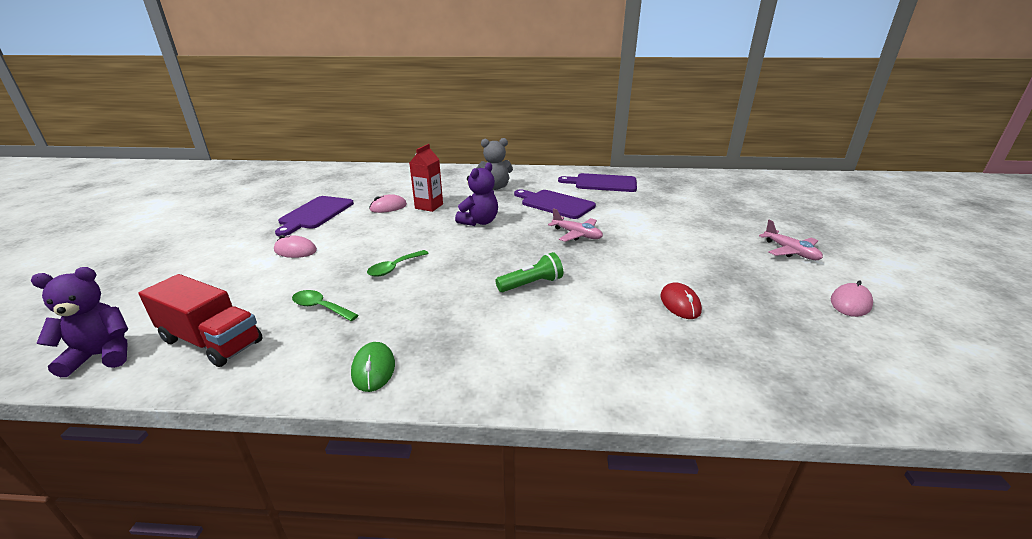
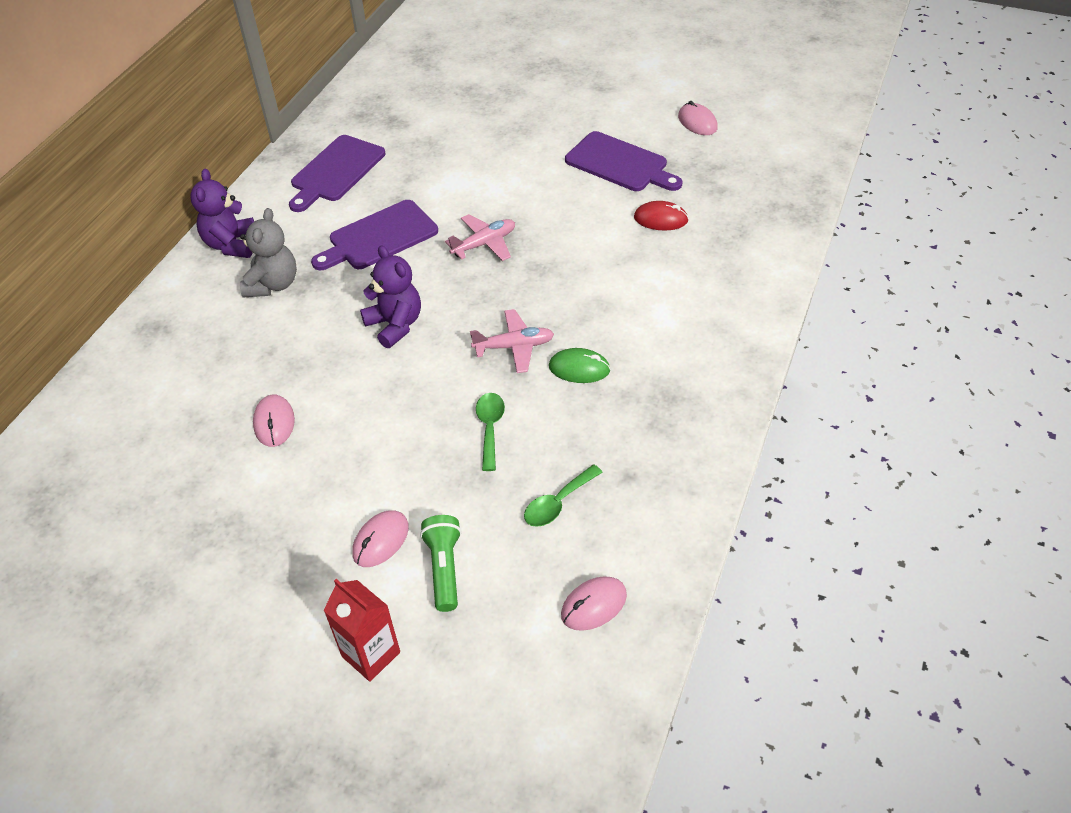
camera: 70 degrees left, 20 degrees up
(102, 355) = (586, 718): purple teddy bear -> purple teddy bear (231, 244)
(212, 341) = (593, 605): red truck -> pink mouse
(315, 214) = (243, 522): purple cutting board -> purple cutting board (620, 164)
(373, 369) = (690, 456): green mouse -> green mouse (579, 368)
(394, 268) = (490, 428): green spoon -> green spoon turned 150 degrees counterclockwise
(429, 206) = (302, 372): red carton -> red carton (371, 654)
(531, 284) = (583, 311): green flashlight -> green flashlight (444, 568)
(790, 252) = (601, 109): pink plane -> pink plane (514, 346)

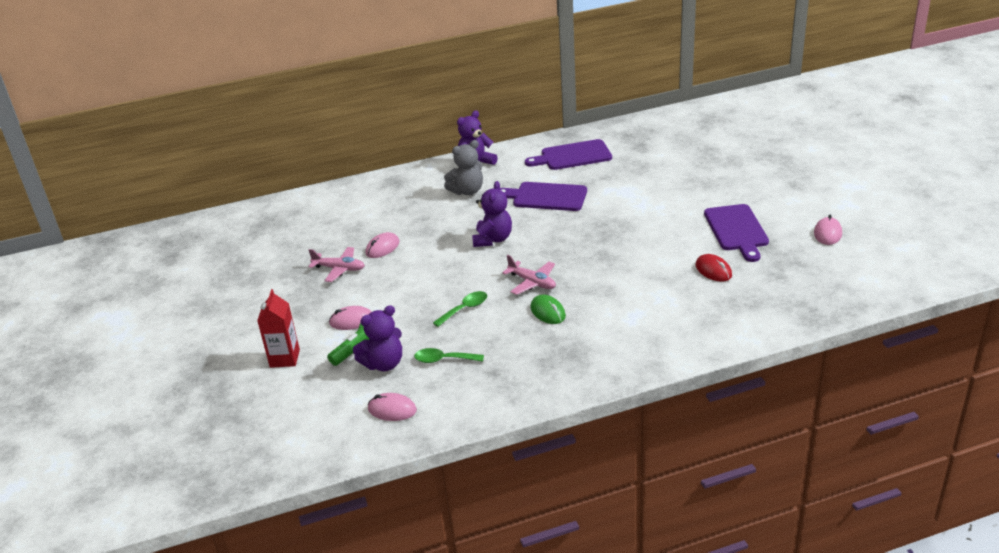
camera: 50 degrees right, 15 degrees down
(484, 244) = (593, 228): pink plane -> pink plane (339, 269)
(501, 561) = (384, 364): none -> purple teddy bear

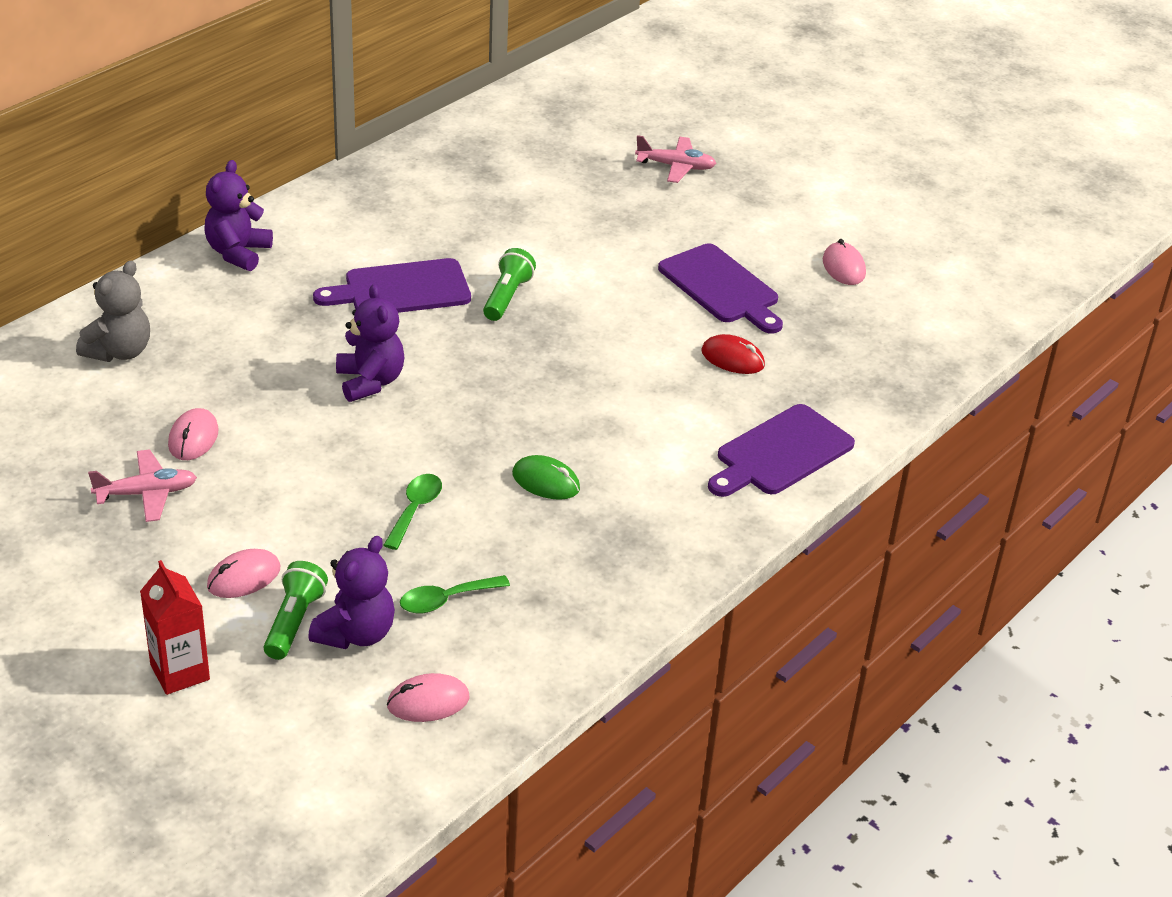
camera: 35 degrees left, 5 degrees up
(467, 191) = (261, 305): grey teddy bear -> grey teddy bear (119, 351)
(532, 282) = (487, 440): pink plane -> pink plane (676, 167)
(573, 156) = (391, 208): purple cutting board -> purple cutting board (781, 453)
(602, 211) = (507, 297): none -> green flashlight

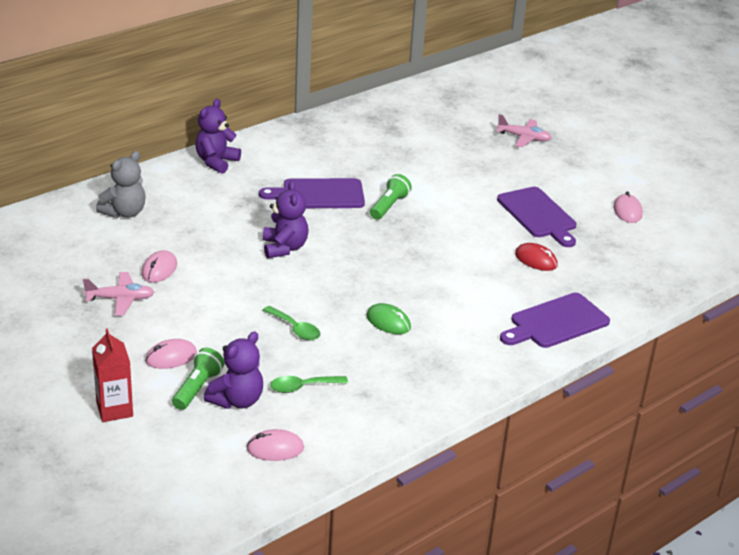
camera: 10 degrees right, 5 degrees down
(415, 509) = (295, 329): green spoon -> green spoon turned 105 degrees clockwise

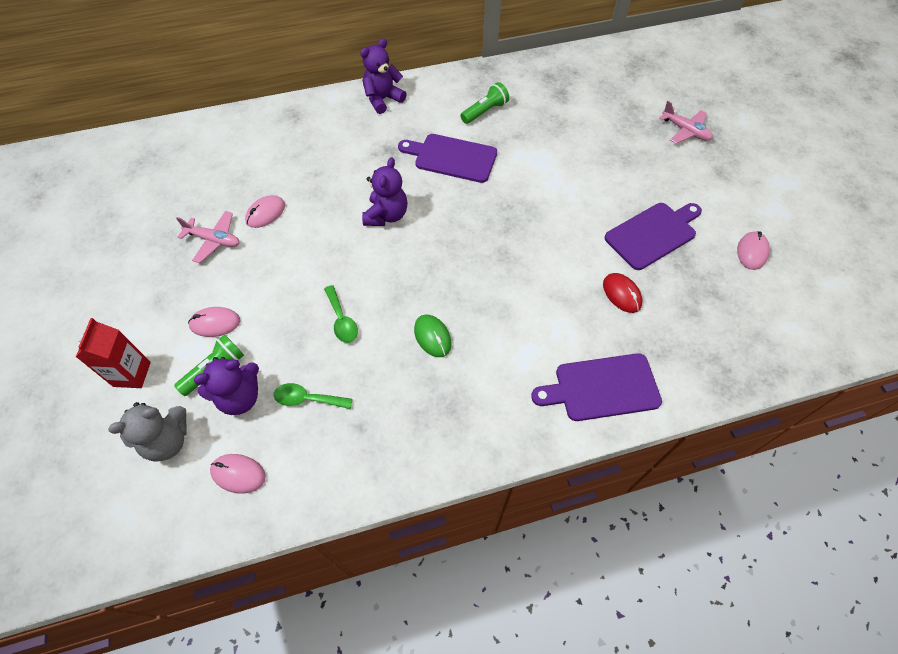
camera: 25 degrees right, 25 degrees up
(124, 213) = (275, 140): grey teddy bear -> grey teddy bear (168, 441)
(389, 206) = (510, 187): green flashlight -> green flashlight (485, 111)
(538, 215) = (653, 234): purple cutting board -> purple cutting board turned 120 degrees counterclockwise

